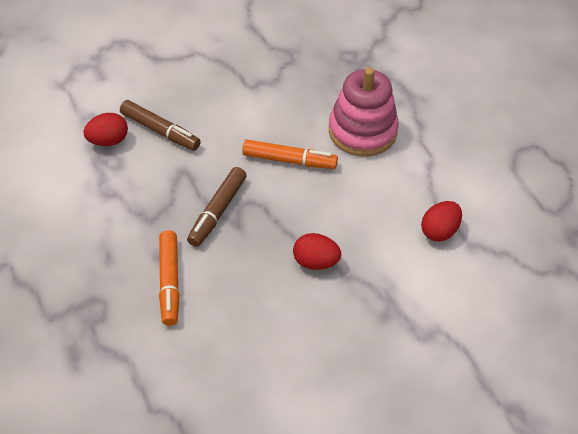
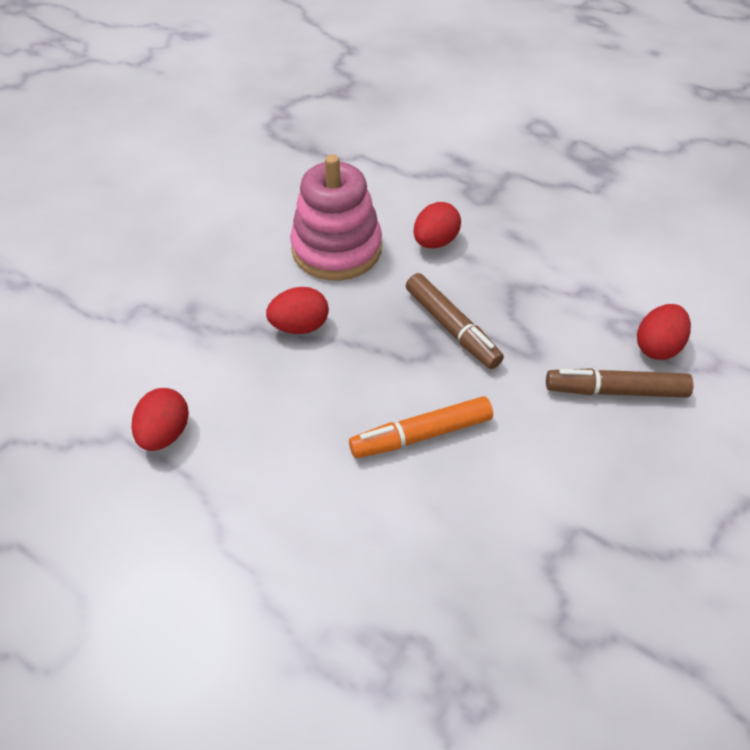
camera: 150 degrees right, 0 degrees up
(169, 282) = (435, 242): orange marker -> red egg
(217, 211) = (452, 328): brown marker -> brown marker turned 150 degrees clockwise
(362, 131) = (352, 539): pink stacking toy -> pink stacking toy (336, 249)

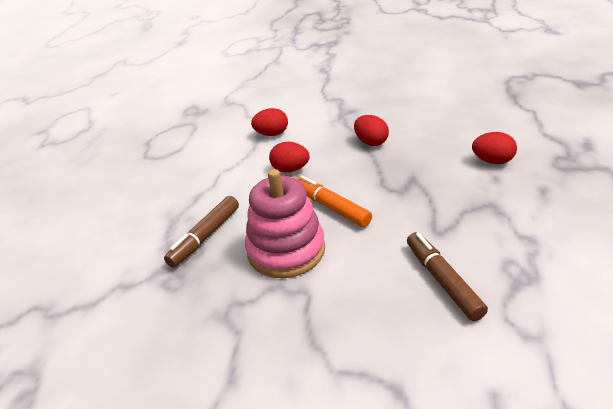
camera: 70 degrees right, 15 degrees down
(336, 249) = (441, 132): pink stacking toy -> pink stacking toy (286, 250)
(452, 328) = (424, 191): brown marker -> brown marker (205, 237)
(657, 346) = (512, 293): red egg -> red egg (290, 169)

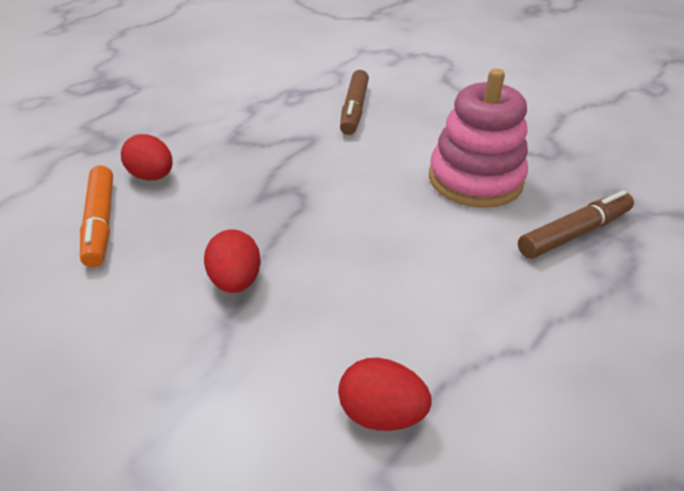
camera: 155 degrees left, 5 degrees up
(290, 169) = (403, 289): red egg -> none
(331, 207) = (390, 204): orange marker -> orange marker (101, 222)

